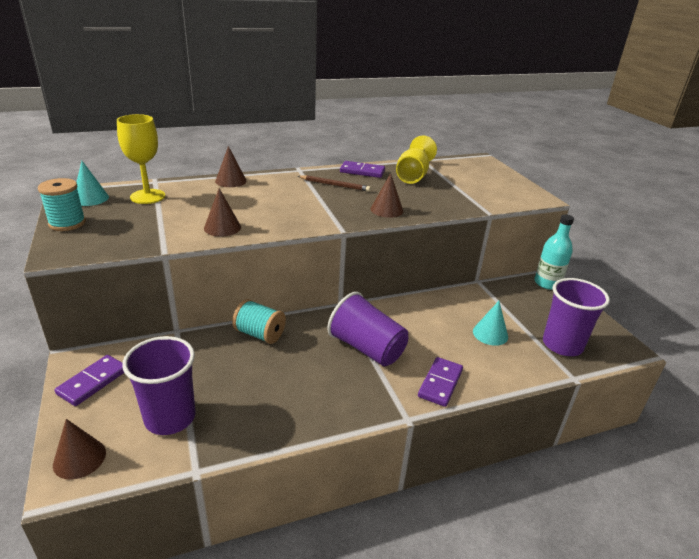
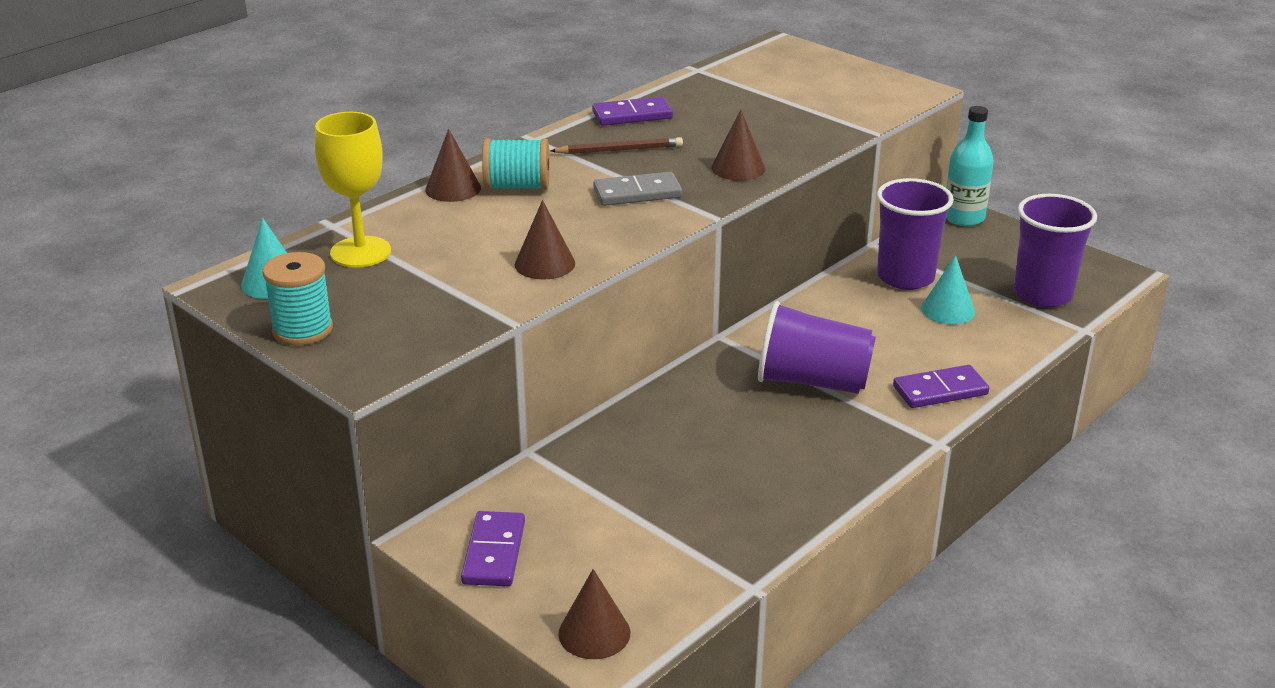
camera: 25 degrees left, 0 degrees up
(170, 417) = (652, 550): purple cup -> purple cup (905, 277)
(259, 334) = (651, 414): turquoise spool -> turquoise spool (517, 187)
(316, 207) = (637, 193): none -> grey domino
(413, 176) = (714, 102): yellow goblet -> none
(440, 383) = (940, 390): purple domino -> purple domino turned 75 degrees clockwise

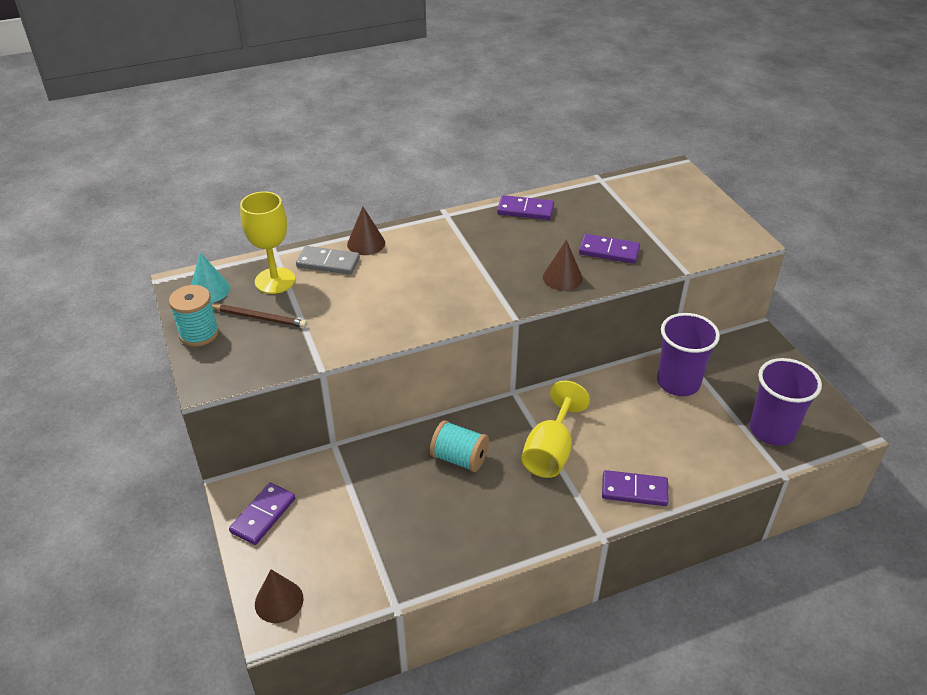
camera: 25 degrees right, 10 degrees up
(517, 187) = (406, 253): turquoise spool -> turquoise spool (459, 458)
(545, 264) = (375, 325): brown cone -> none
(619, 150) = (494, 239): brown pencil -> brown pencil (259, 318)
(637, 193) = (478, 281): grey domino -> grey domino (328, 263)
(770, 132) = (609, 251): none -> purple domino
(812, 381) = (550, 451): purple cup -> yellow goblet
(948, 310) = (689, 421): turquoise cone -> none
(963, 218) = (759, 342): turquoise bottle -> none

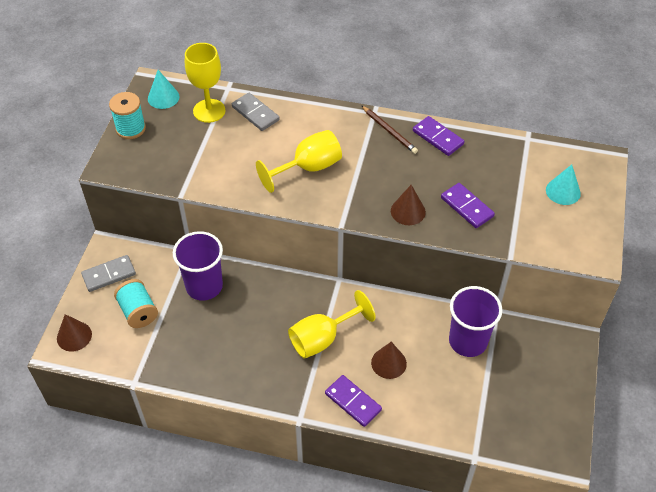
camera: 35 degrees right, 10 degrees up
(259, 318) = (176, 135): brown pencil -> brown pencil (389, 131)
(263, 515) = (109, 275): purple domino -> grey domino
(366, 243) = (294, 110): brown cone -> brown cone (388, 363)
(432, 285) = (308, 168): none -> yellow goblet
(459, 458) = (257, 307): turquoise spool -> turquoise spool (138, 312)
(671, 205) = (563, 191): none -> turquoise cone
(772, 430) = (502, 421): purple cup -> purple cup (204, 286)

